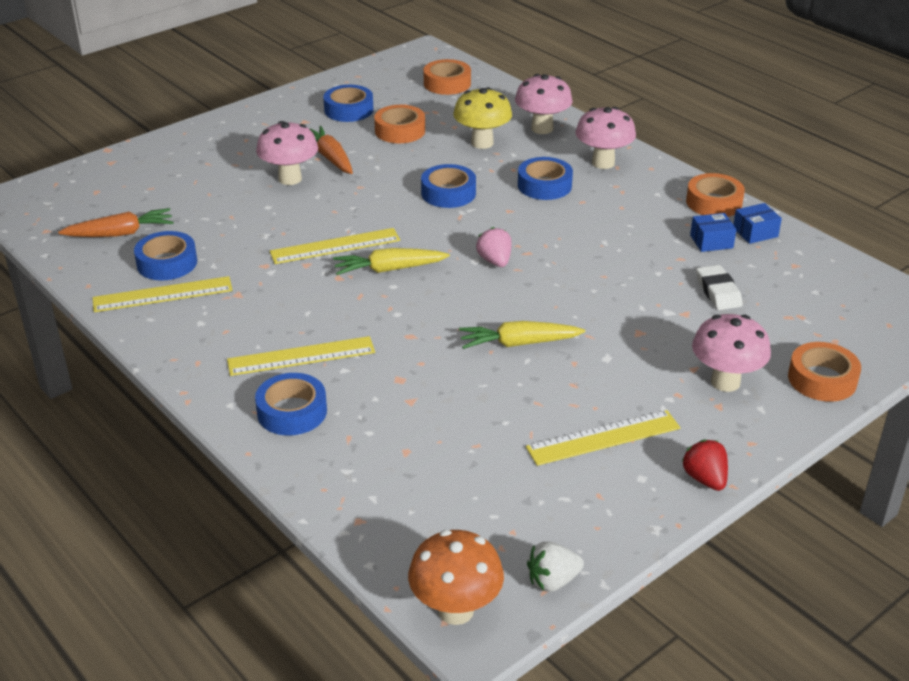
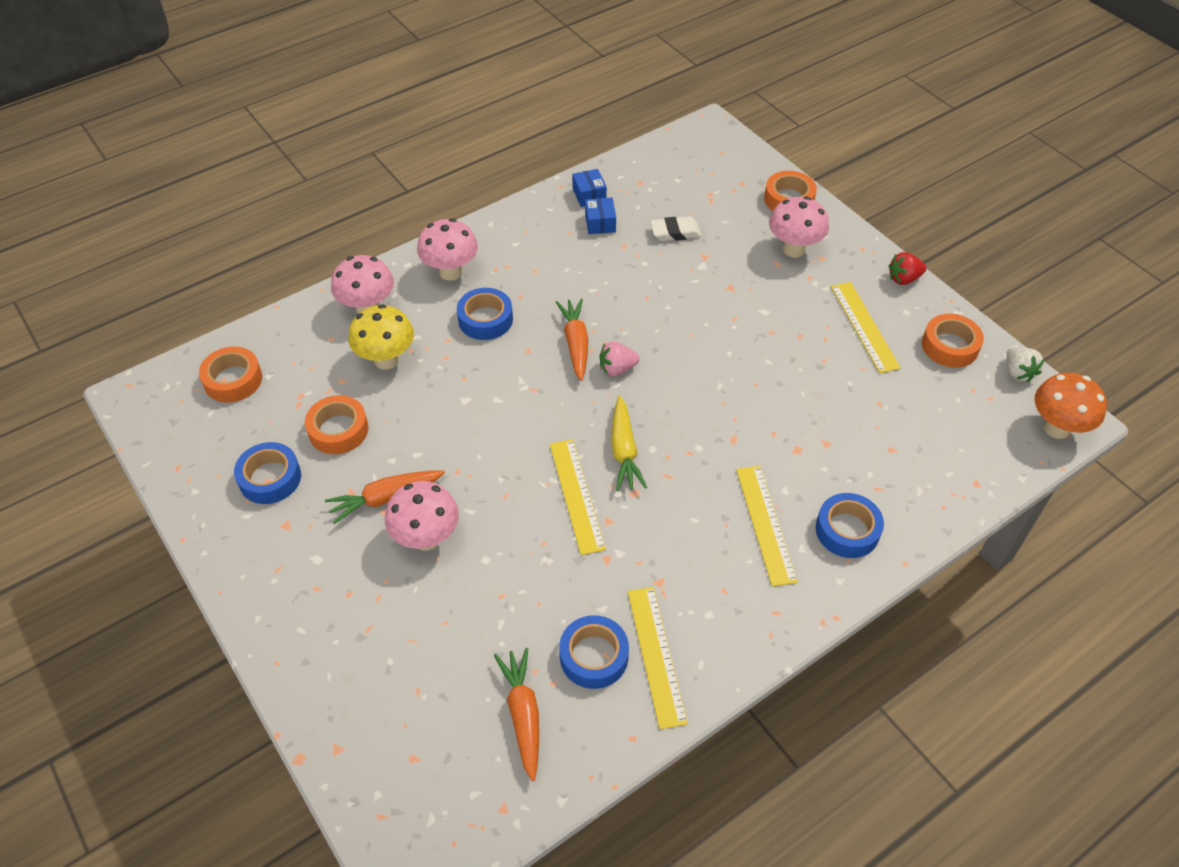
camera: 85 degrees left, 15 degrees up
(448, 193) = (486, 395): blue tape -> none
(519, 343) = (745, 364): yellow carrot -> none
(524, 236) = (575, 343): none -> orange carrot
(714, 202) = (537, 211): orange tape -> orange tape (950, 346)

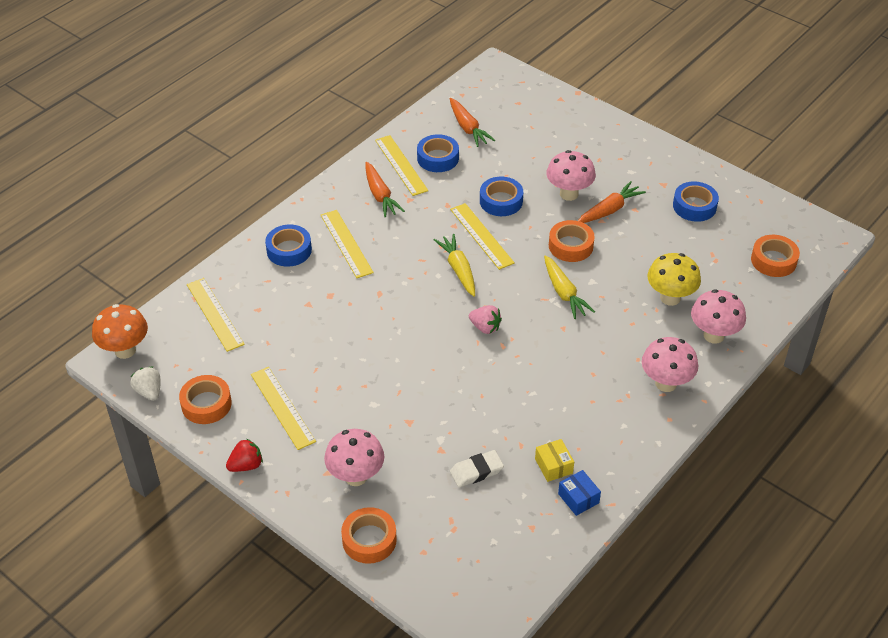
camera: 165 degrees right, 5 degrees down
(338, 430) = (670, 243): orange tape -> orange tape (570, 246)
(485, 319) = (611, 346): blue tape -> blue tape (501, 201)
(506, 392) = (564, 293): none -> yellow carrot
(575, 343) = (527, 341): orange carrot -> orange carrot (380, 195)
(600, 223) = (553, 466): blue box -> yellow box
(617, 369) = (485, 327): pink strawberry -> pink strawberry turned 60 degrees clockwise
(947, 454) = (214, 314): none -> yellow ruler

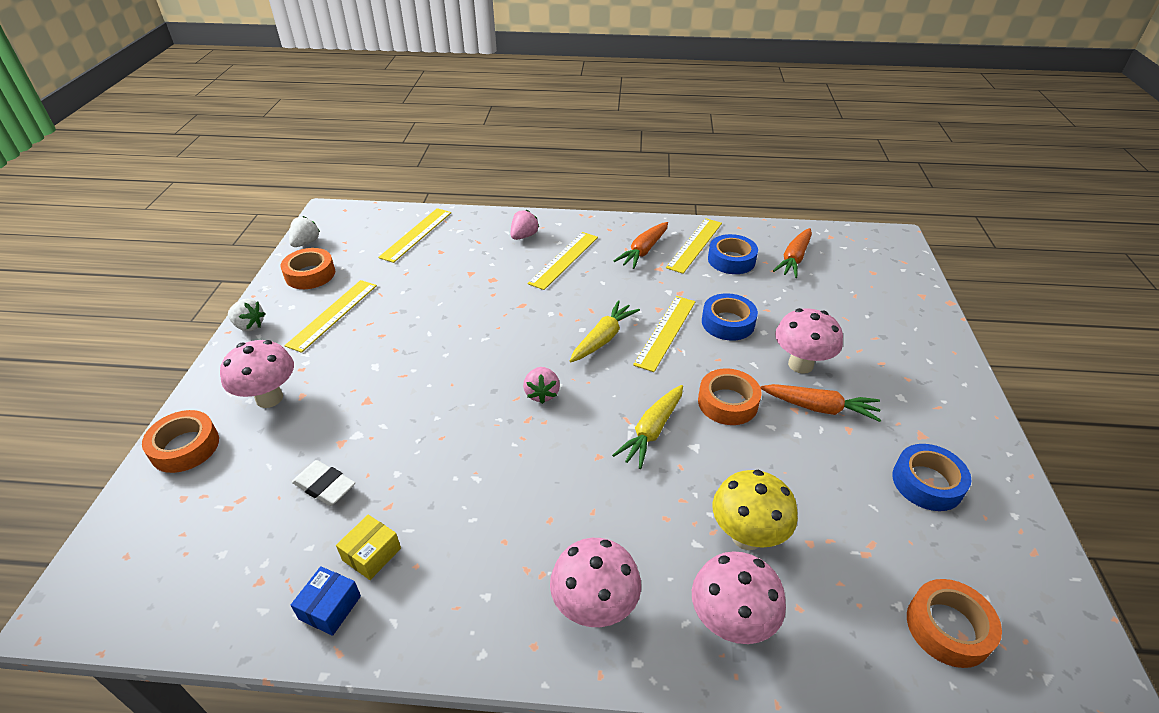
camera: 55 degrees right, 5 degrees down
(125, 350) = (343, 214): orange mushroom -> none
(246, 465) = (249, 326): red strawberry -> white strawberry
(289, 250) = (524, 236): blue tape -> pink strawberry

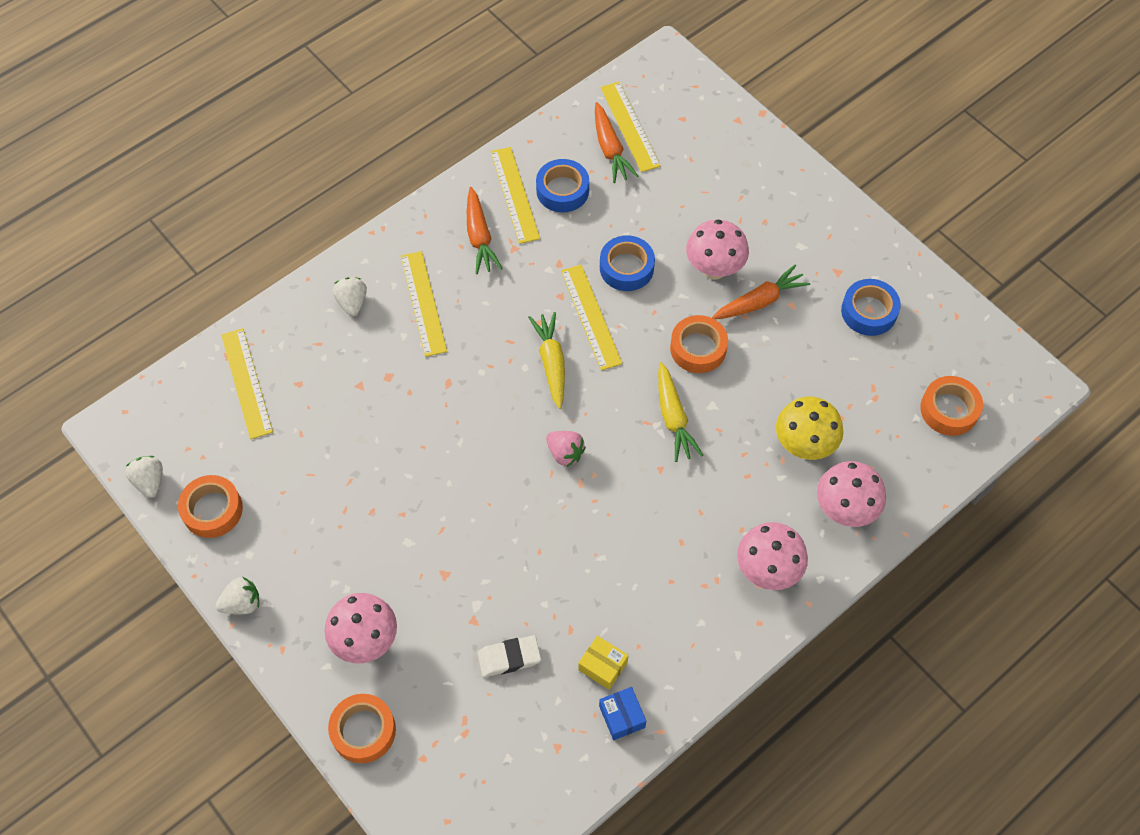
camera: 45 degrees left, 20 degrees up
(332, 314) = (300, 529): yellow ruler -> yellow ruler (629, 126)
(372, 554) = (603, 666): yellow box -> yellow box turned 45 degrees counterclockwise
(524, 236) = (352, 303): pink strawberry -> white strawberry

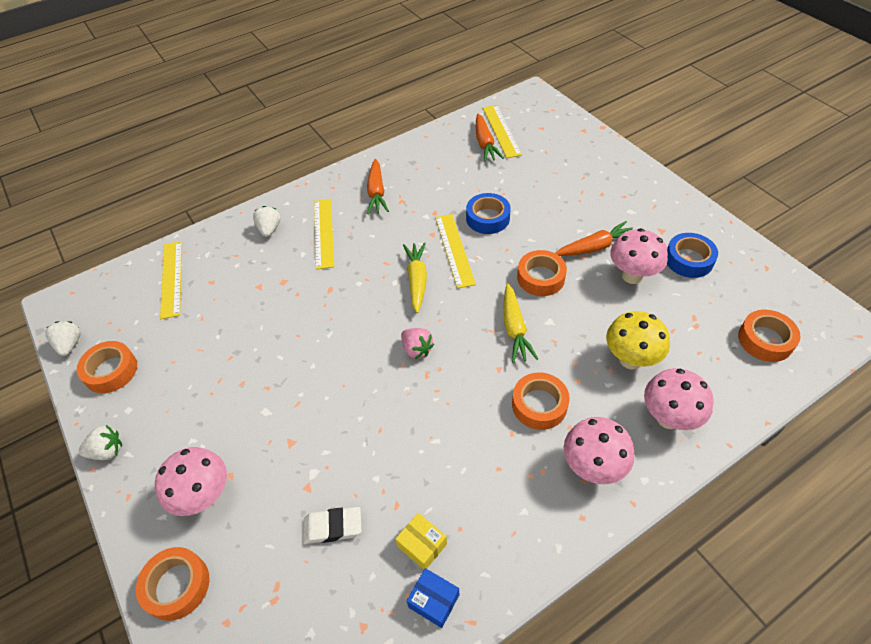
camera: 10 degrees right, 10 degrees down
(515, 194) = (408, 167): yellow ruler -> none
(562, 190) = (445, 166): blue tape -> none
(622, 716) = (434, 601): blue box -> blue box turned 45 degrees counterclockwise
(708, 507) = (539, 405): none -> orange tape
(714, 269) = (558, 223): pink mushroom -> pink mushroom (632, 276)

